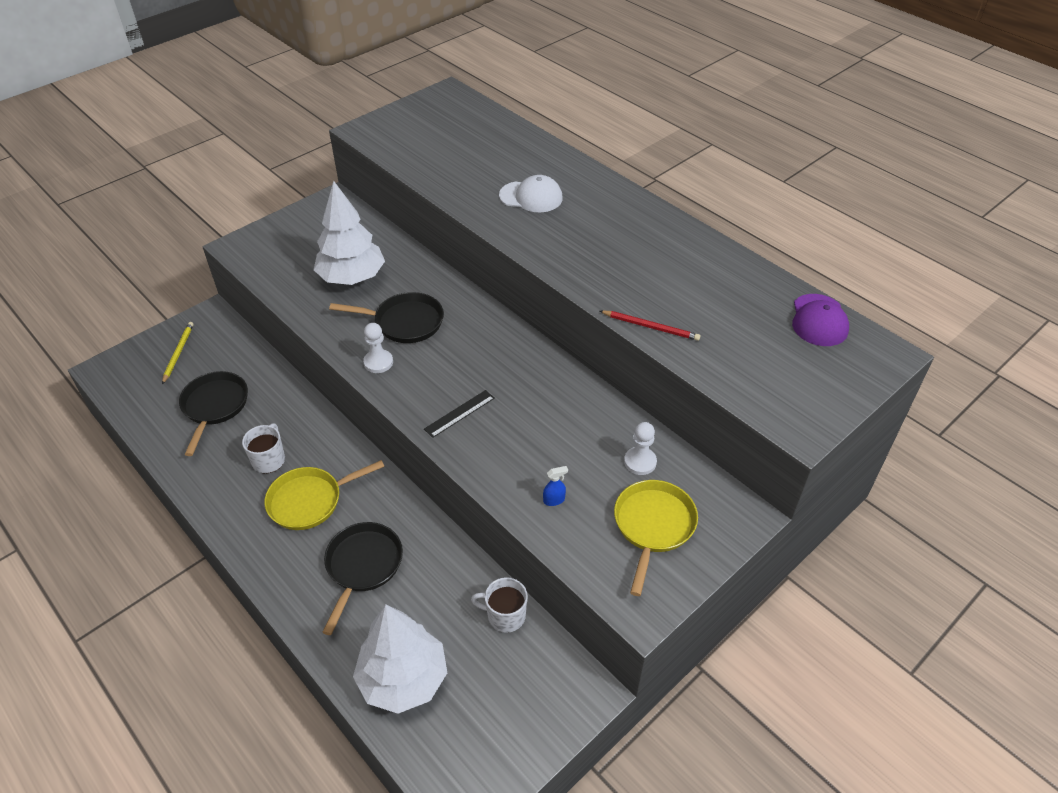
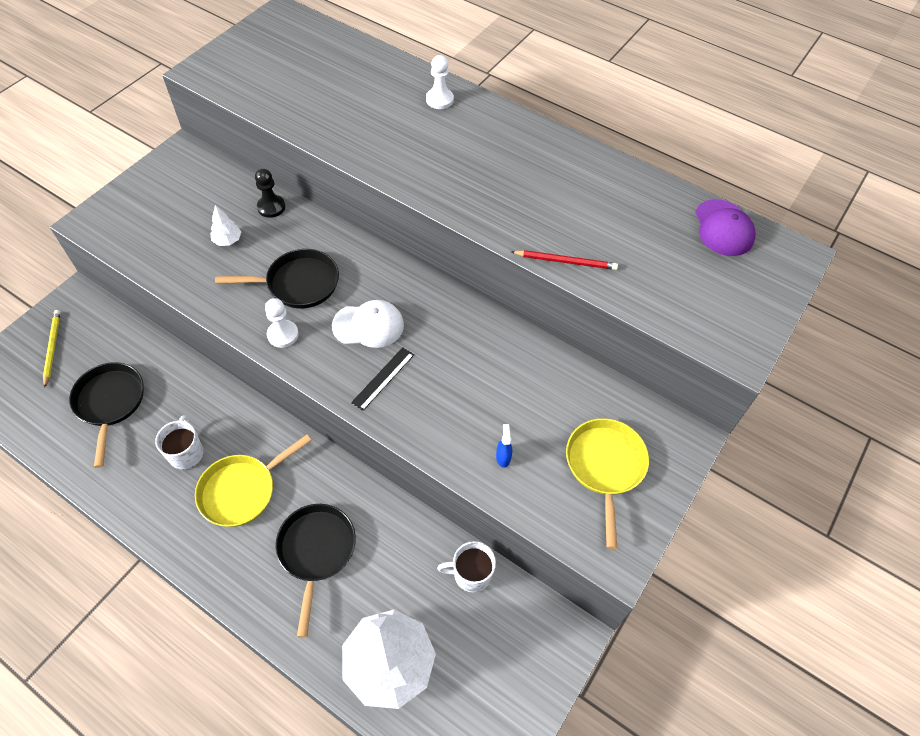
camera: 15 degrees left, 10 degrees up
(352, 278) = (228, 240): white tree -> white tree, size x0.41
(399, 256) = (271, 207): none -> black pawn
(531, 197) = (404, 128): white cap -> white cap (368, 325)
(554, 500) = (503, 457): blue spray bottle -> blue spray bottle turned 60 degrees counterclockwise
(640, 462) = (575, 399): white pawn -> white pawn (439, 100)

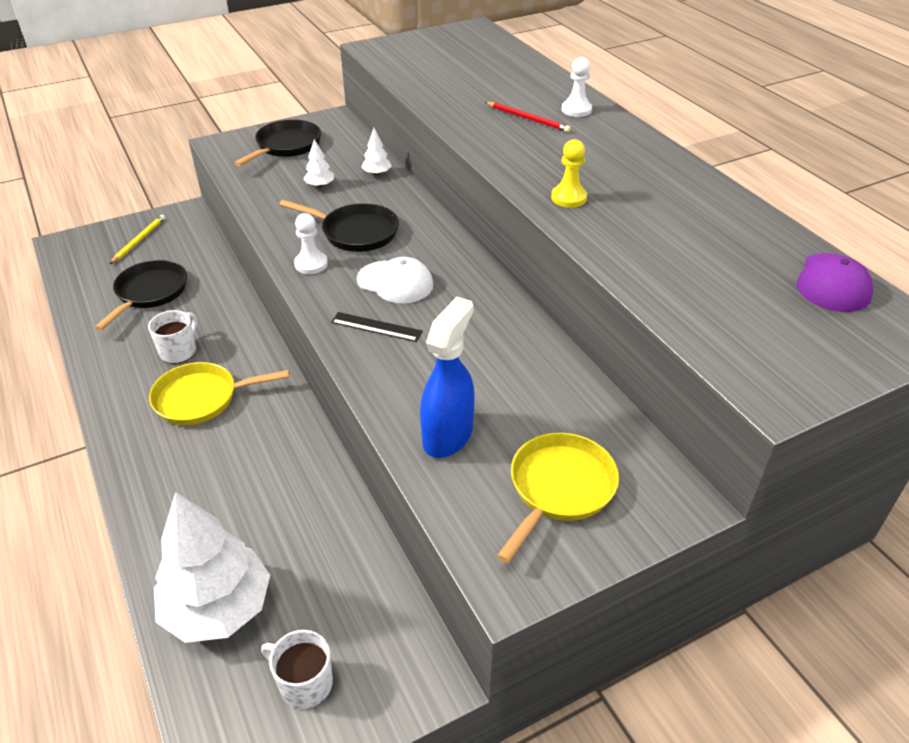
camera: 30 degrees right, 15 degrees down
(271, 207) = (377, 173): black pawn -> white tree
(316, 552) = (226, 476): black pan -> black pan (286, 146)
(383, 378) = (376, 327): black ruler -> black ruler turned 45 degrees clockwise
(471, 574) = (363, 565): white mug -> white mug (304, 683)
(495, 209) = (568, 198): none -> yellow pawn
(503, 457) = (448, 435): blue spray bottle -> blue spray bottle, size x2.47
(566, 261) = (614, 257): red pencil -> red pencil (528, 119)

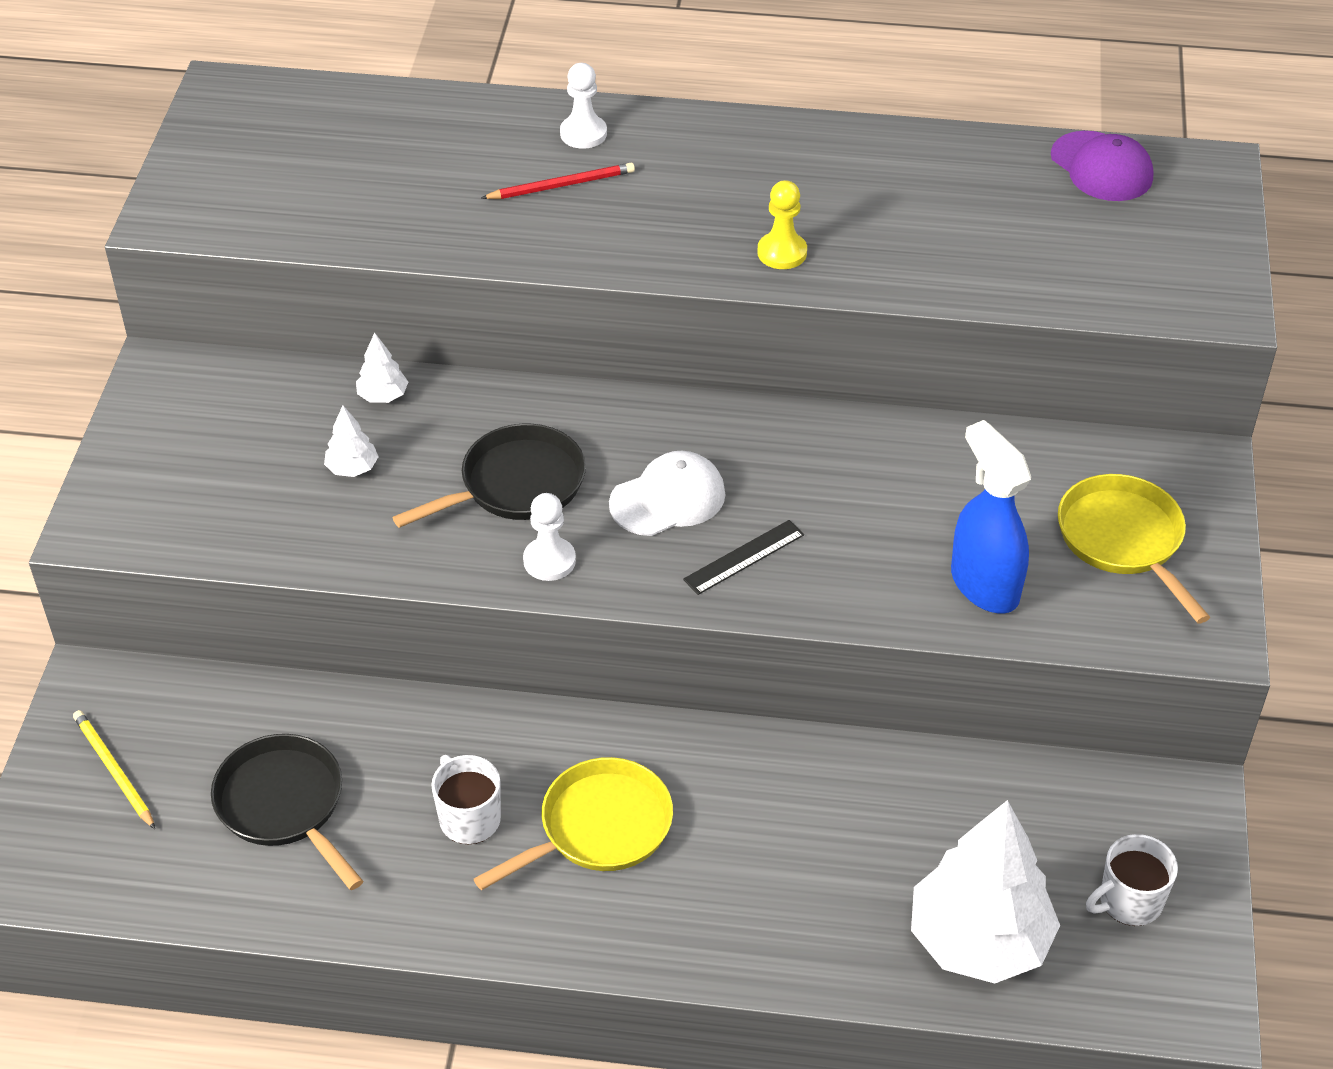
camera: 55 degrees left, 5 degrees up
(202, 398) = (598, 828): yellow pan -> yellow pan turned 150 degrees counterclockwise
(286, 146) = (191, 457): black pan -> none

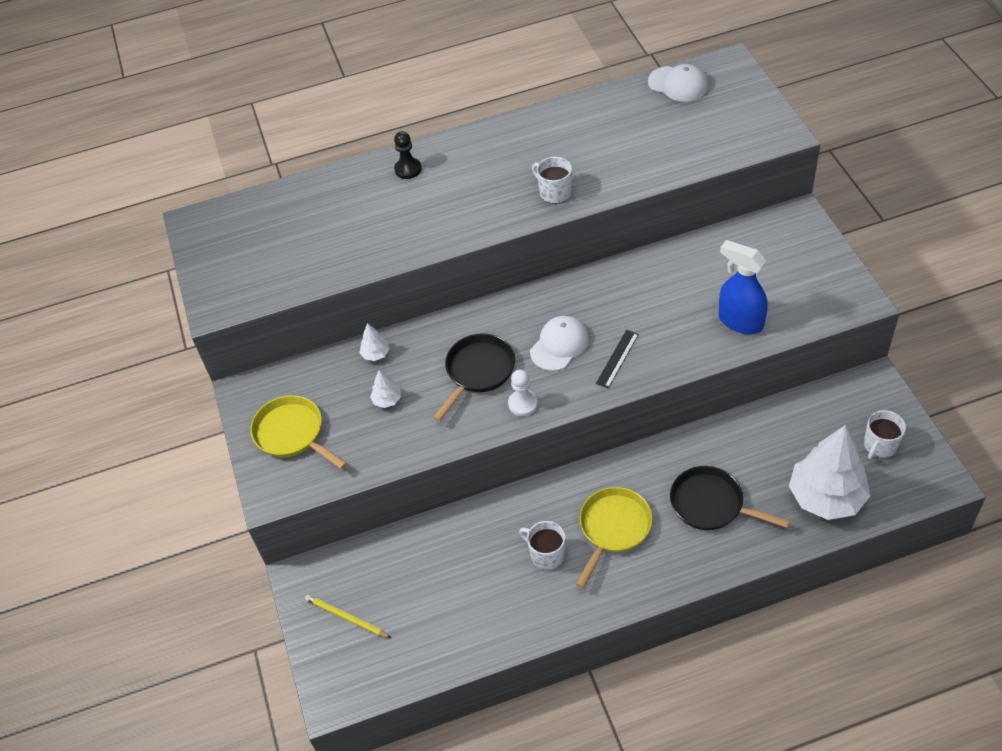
camera: 20 degrees left, 5 degrees up
(285, 805) = (449, 592): black pan -> black pan (711, 504)
(561, 185) = (417, 202): red pencil -> none
(583, 134) = (408, 169): white pawn -> black pawn
(782, 253) = (554, 192): yellow pawn -> white mug
(1101, 167) = (678, 84): purple cap -> white cap
(1124, 540) = (789, 270): yellow pan -> yellow pan (292, 434)

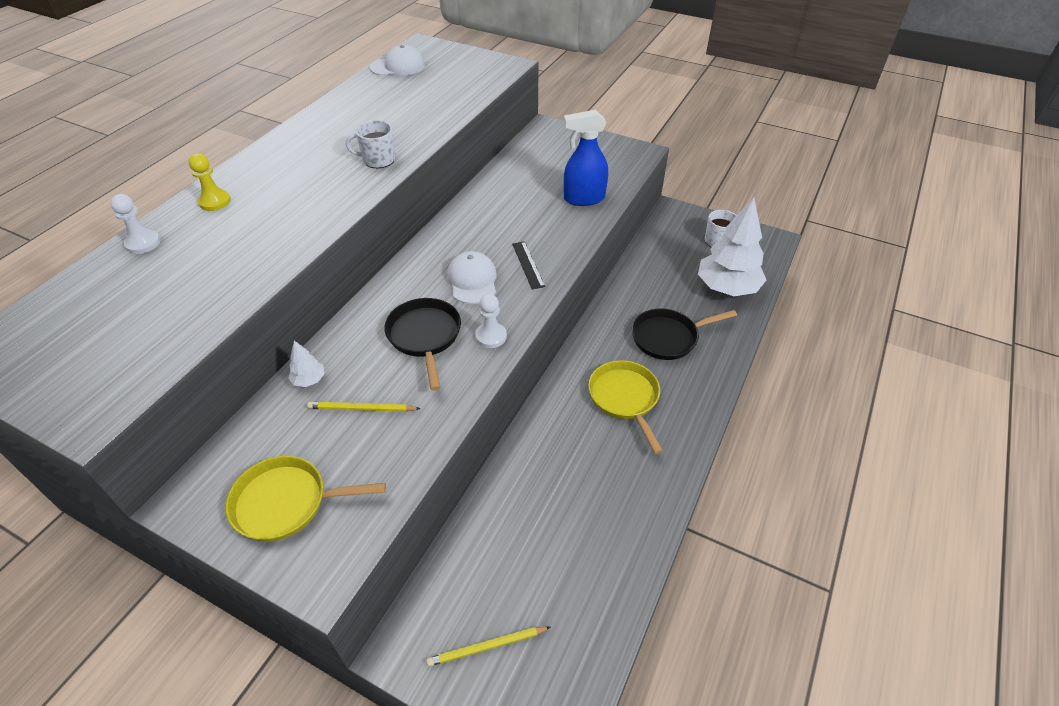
camera: 50 degrees left, 5 degrees down
(337, 183) = (143, 243): none -> white pawn
(387, 400) = (361, 409): white tree -> yellow pencil
(408, 169) = (215, 202): black pawn -> yellow pawn
(546, 554) = (599, 452): white mug -> none

